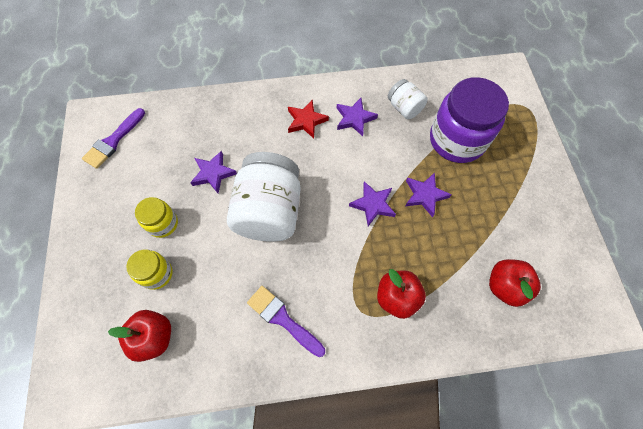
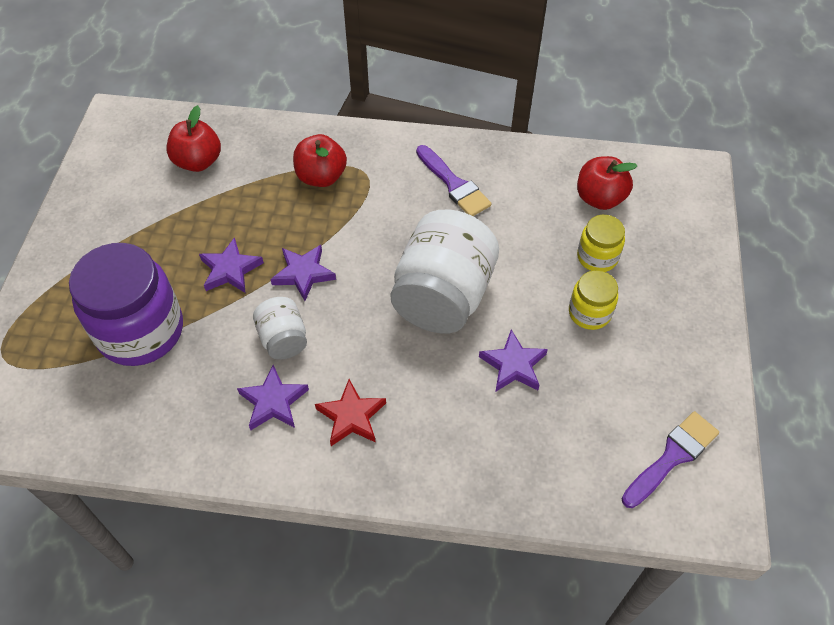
camera: 165 degrees left, 10 degrees down
(404, 108) = (187, 400): white jar -> white jar (283, 339)

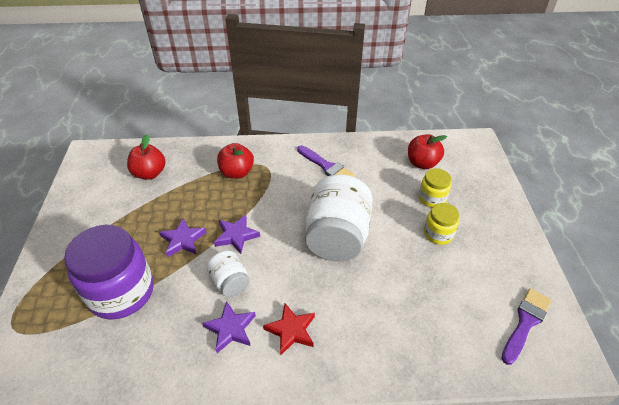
camera: 10 degrees left, 10 degrees down
(513, 365) = (398, 276): purple star -> none

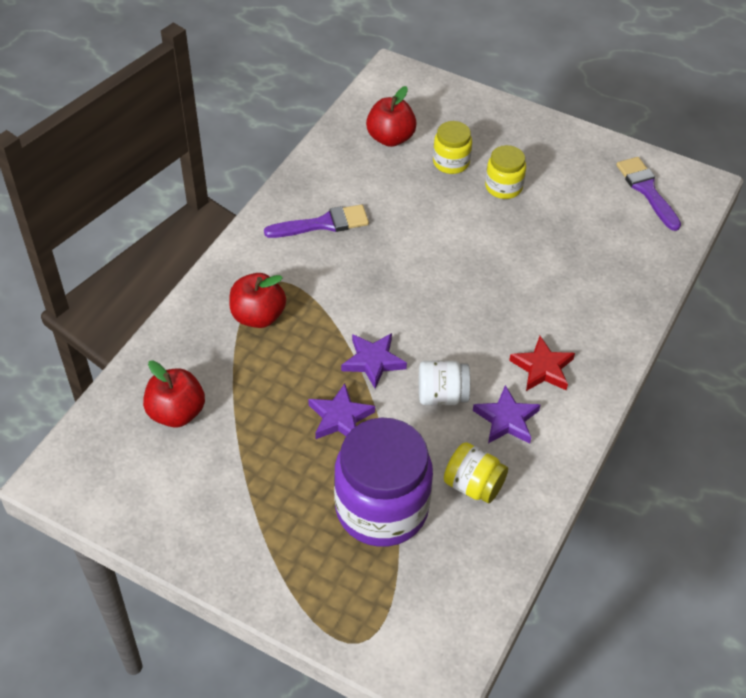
camera: 60 degrees left, 5 degrees up
(162, 334) = (473, 485): none -> yellow jar
(337, 237) = (445, 271): white jar -> none

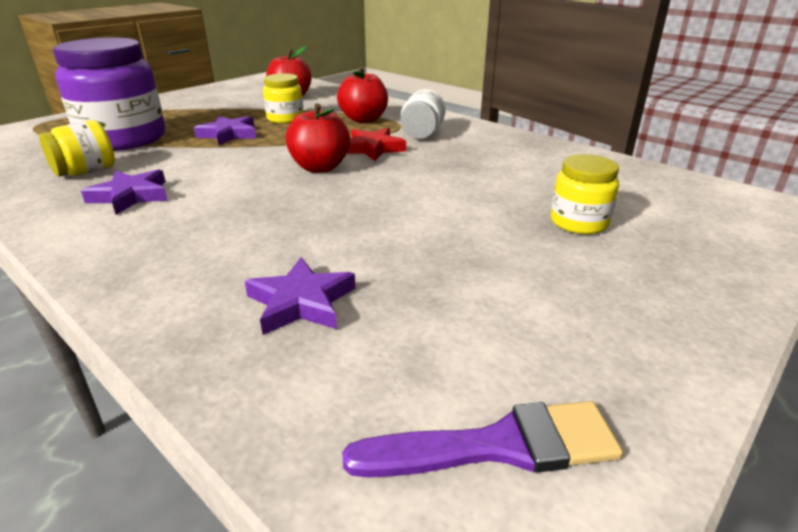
camera: 105 degrees right, 20 degrees down
(323, 224) = (470, 147): purple brush -> none
(373, 361) = (275, 150): purple star -> purple star (301, 302)
(390, 138) = (624, 190): red apple -> red apple (320, 167)
(442, 395) = (201, 171): white jar -> white jar (422, 134)
(503, 187) = (522, 255): yellow jar -> yellow jar (285, 119)
(542, 368) = (168, 227): red star -> red star (372, 148)

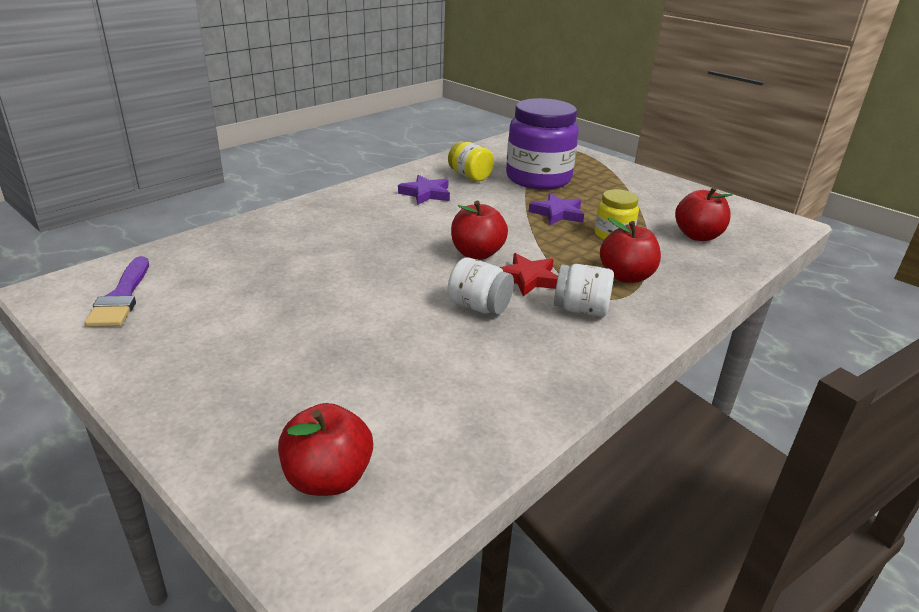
camera: 90 degrees right, 0 degrees up
(301, 302) = (268, 250): purple star -> none
(430, 166) = (479, 307): none -> white jar
(578, 222) = (333, 373): yellow jar -> none
(710, 213) = (328, 478): none -> red apple

